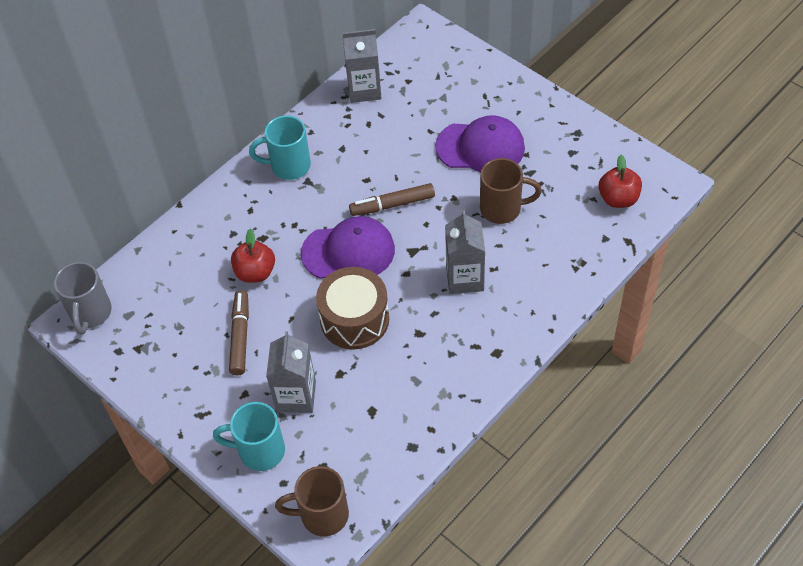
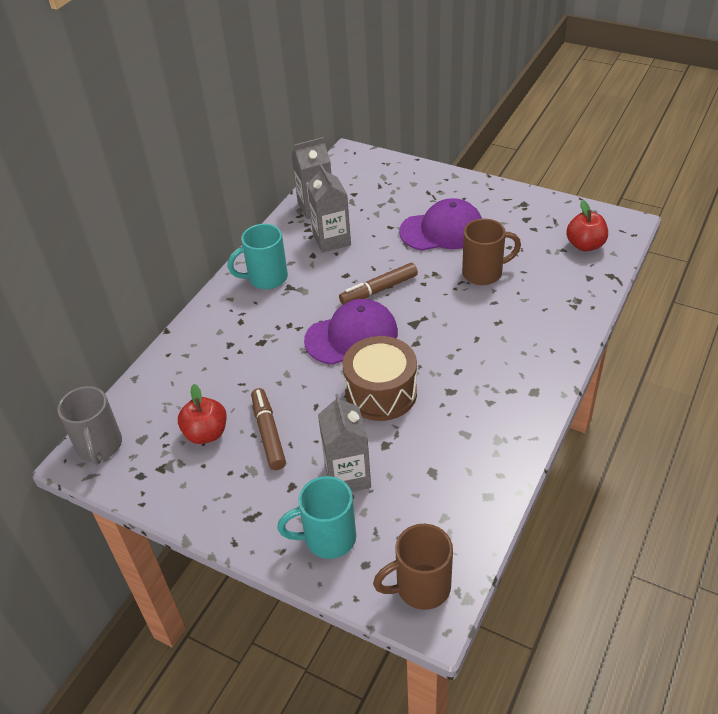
camera: 15 degrees left, 10 degrees down
(255, 272) = (264, 373): red apple -> red apple (206, 433)
(464, 278) = (474, 335): grey carton -> grey carton (331, 240)

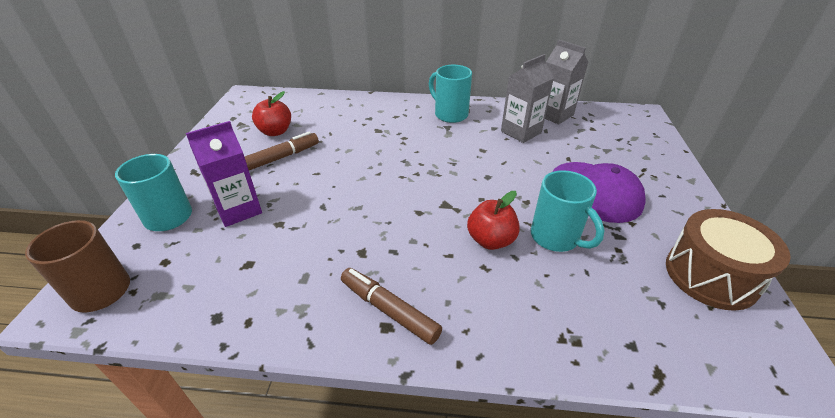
camera: 65 degrees right, 5 degrees down
(100, 446) = (257, 98): grey mug -> none
(347, 476) = (238, 210): grey carton -> purple carton
(351, 336) = (407, 171): purple cap -> none
(379, 290) = (477, 172): brown marker -> brown marker (389, 310)
(381, 393) = (343, 205): brown drum -> brown drum (710, 275)
(484, 273) = (556, 238): brown mug -> turquoise mug
(585, 245) = (694, 327): red apple -> red apple (491, 240)

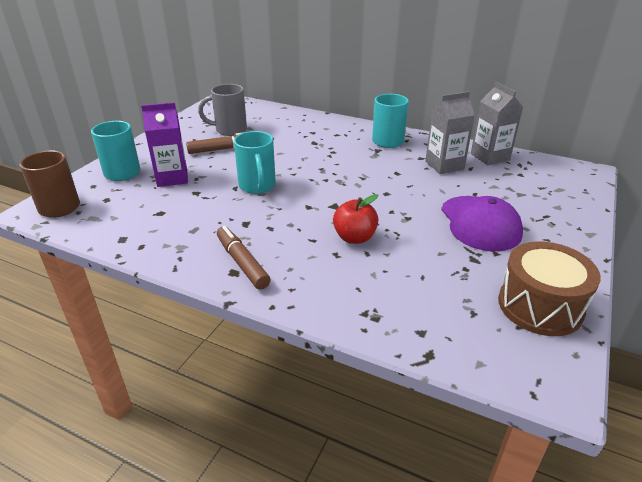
camera: 20 degrees right, 5 degrees down
(275, 132) = (229, 130): red apple -> grey mug
(556, 238) = (414, 248): turquoise mug -> turquoise mug (257, 186)

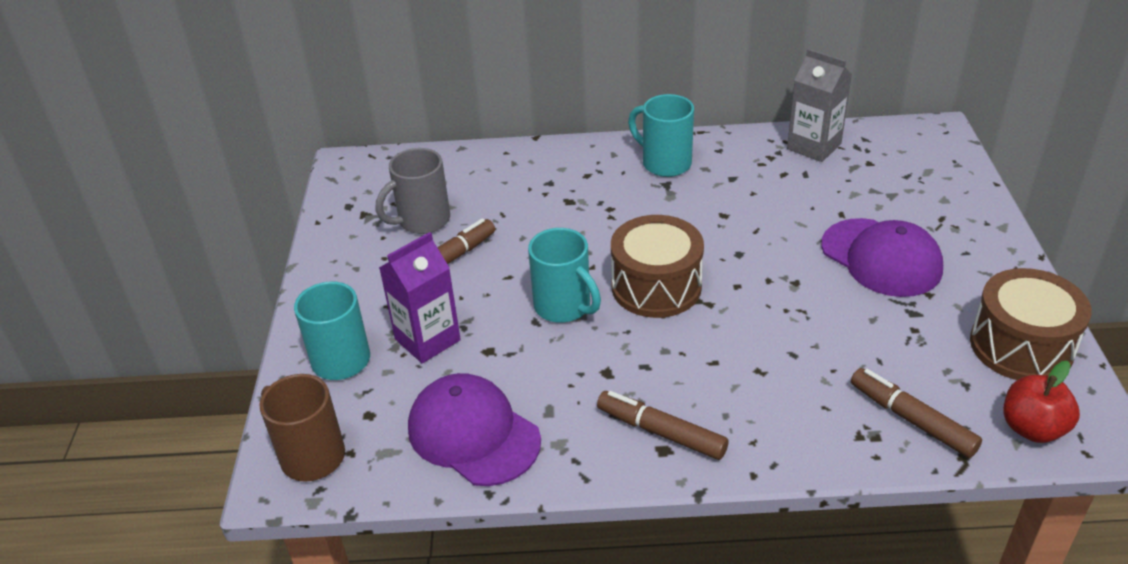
camera: 25 degrees left, 5 degrees up
(143, 225) = (473, 434): none -> purple cap
(319, 193) = (656, 286): none -> brown drum
(354, 237) = (760, 338): red apple -> red apple (1032, 428)
(411, 318) = (912, 419): none -> brown marker
(444, 165) = (771, 180): grey carton -> none

